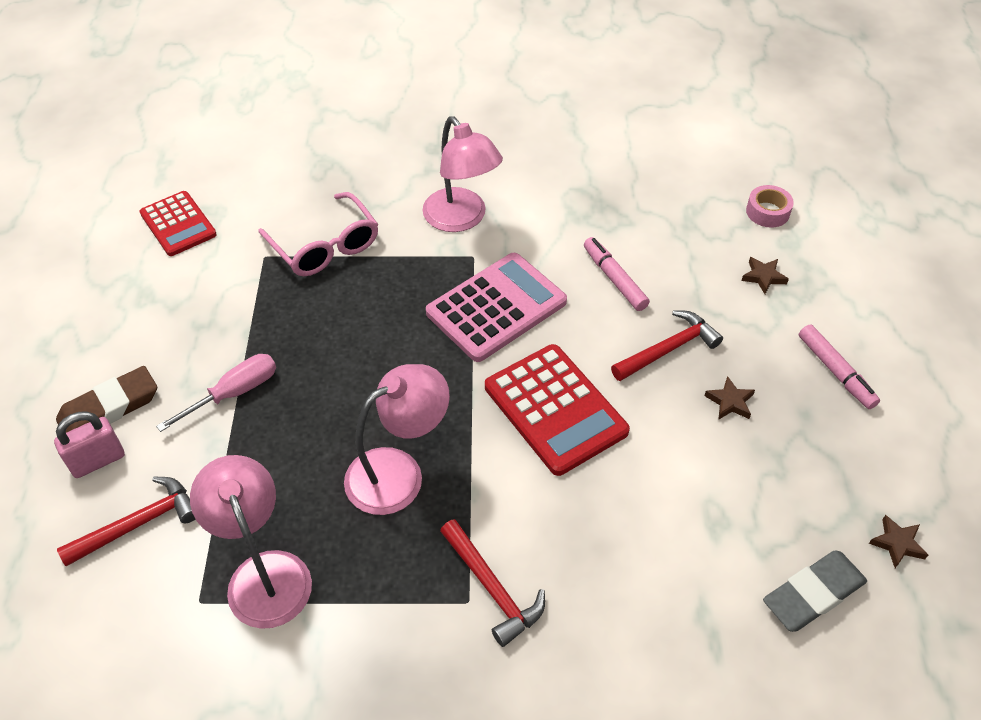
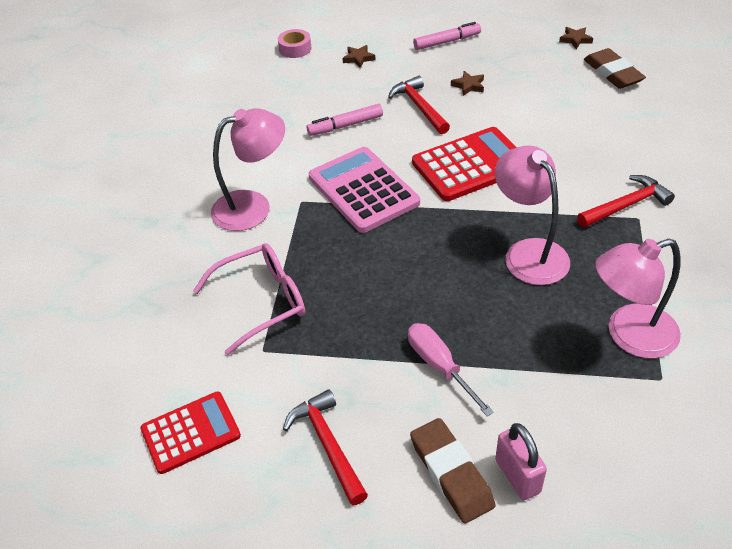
camera: 80 degrees left, 5 degrees down
(138, 523) = (588, 432): red hammer -> red hammer (328, 444)
(813, 594) = (612, 73): grey eraser -> brown eraser

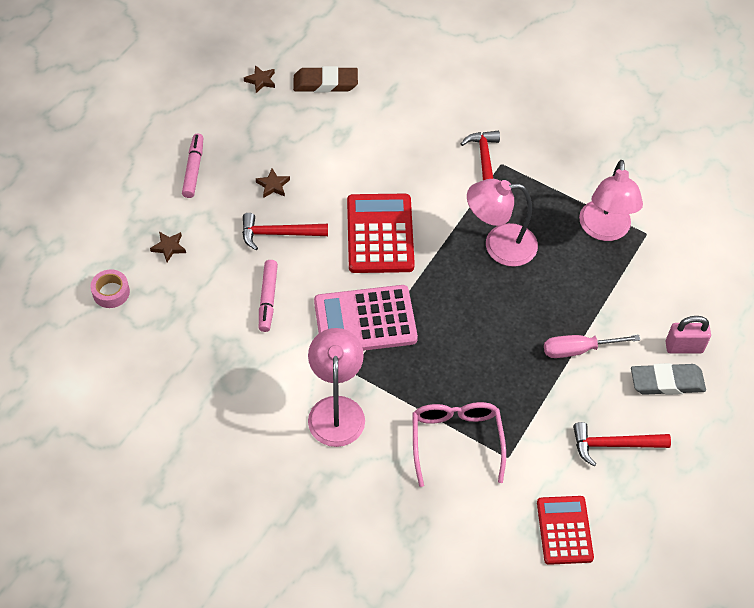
camera: 70 degrees left, 10 degrees up
(451, 473) = (667, 382): brown eraser -> grey eraser

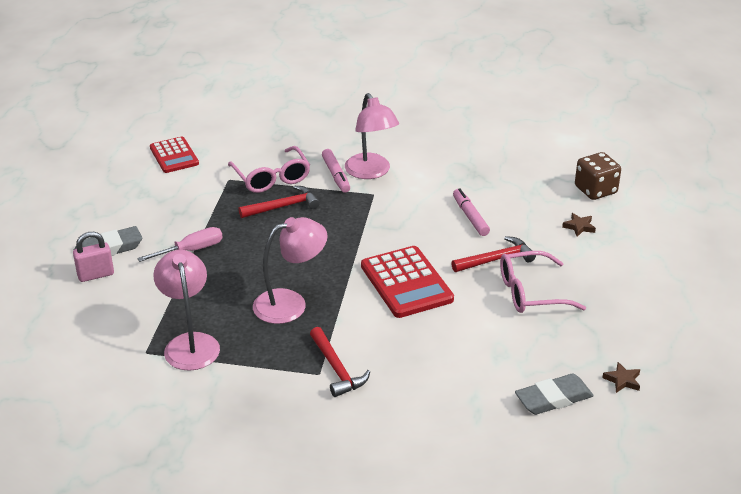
camera: 160 degrees right, 20 degrees down
(111, 292) = (595, 190): pink tape -> brown dice
(193, 169) = (613, 284): pink marker -> pink marker (336, 175)
(273, 185) = (530, 292): brown star -> pink glasses
(325, 83) = (553, 398): brown eraser -> grey eraser
(365, 320) = (382, 224): pink calculator -> none
(614, 445) = (147, 203): red hammer -> red hammer (283, 206)

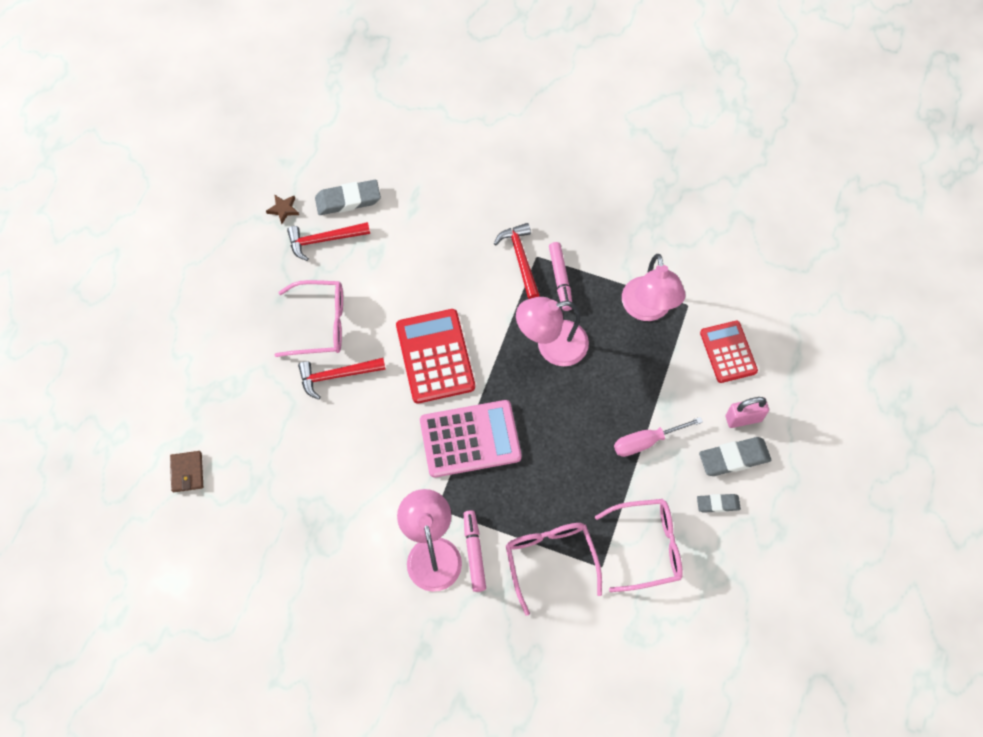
camera: 170 degrees left, 30 degrees up
(126, 221) = (718, 504): none -> grey eraser
(174, 156) = (667, 630): red calculator -> red calculator (728, 352)
(190, 192) = (647, 547): none -> pink glasses
(283, 206) = (542, 501): red hammer -> red hammer (324, 240)
(356, 234) = (470, 439): none -> pink calculator
(470, 217) = (342, 448): pink marker -> pink marker (560, 279)
(579, 227) = (233, 412): brown star -> none
(595, 190) = (187, 472): brown dice -> brown wallet

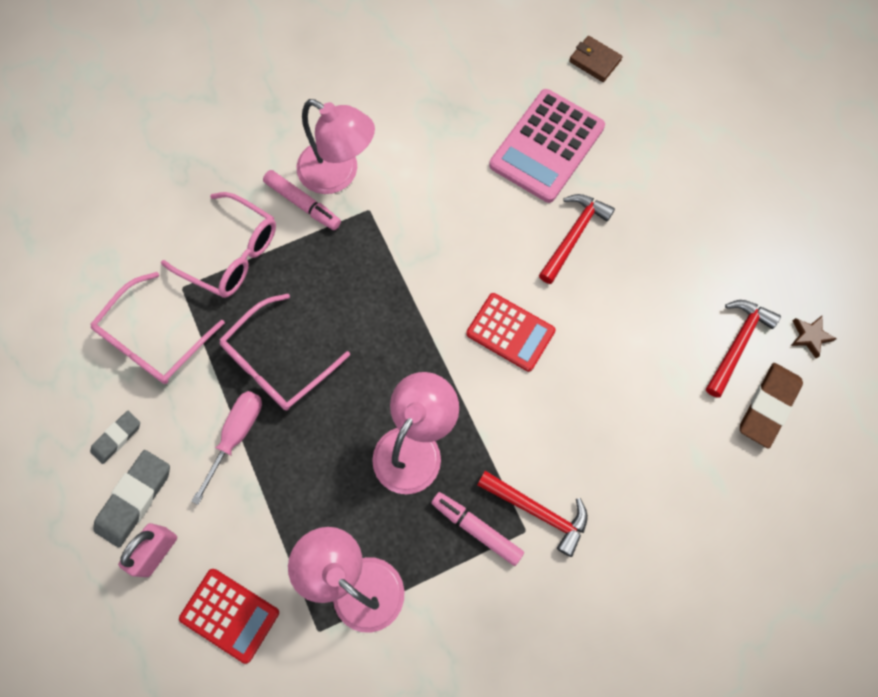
camera: 135 degrees right, 5 degrees up
(320, 324) = (642, 265): pink glasses -> pink glasses (277, 362)
(348, 200) = (768, 406): grey eraser -> brown eraser
(435, 356) = (510, 332): red calculator -> red calculator, size x0.66
(470, 439) = (400, 289): pink calculator -> pink calculator (546, 146)

